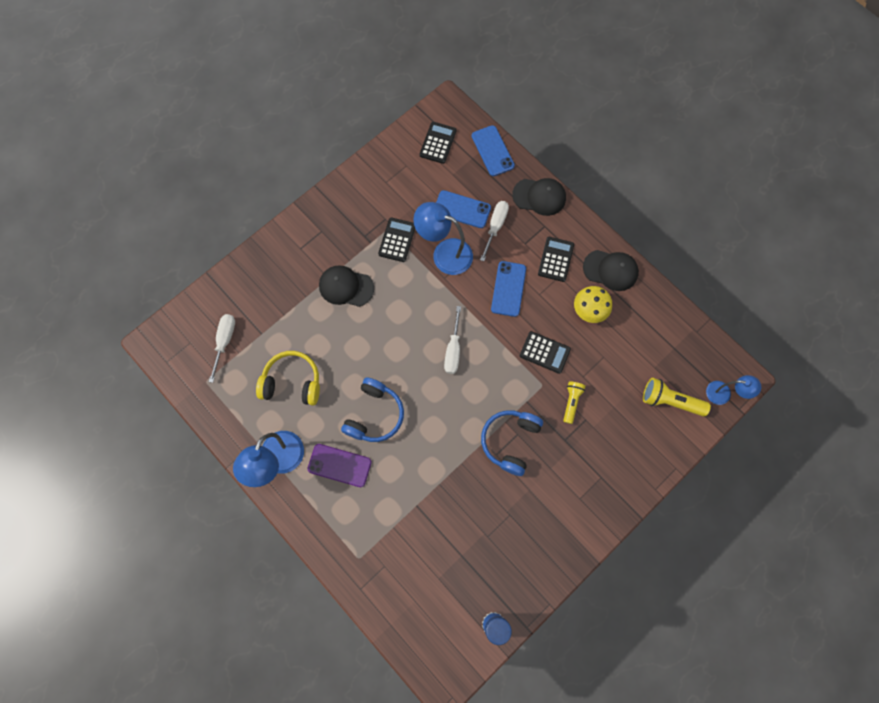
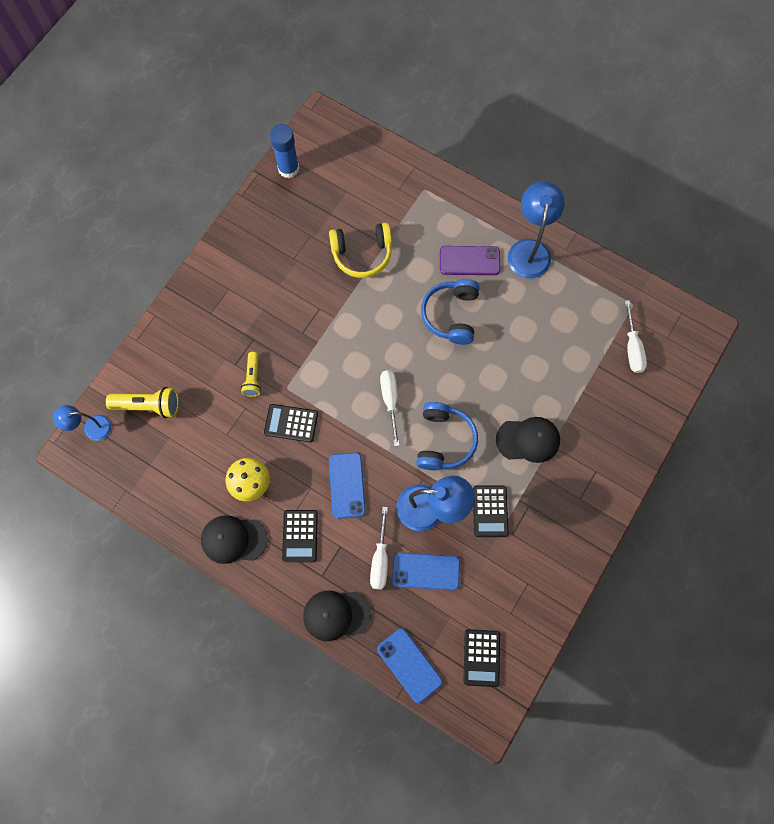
camera: 165 degrees right, 0 degrees up
(292, 382) = (546, 325): yellow headphones -> yellow headphones (362, 254)
(510, 441) = (308, 324): blue headphones -> blue headphones (444, 440)

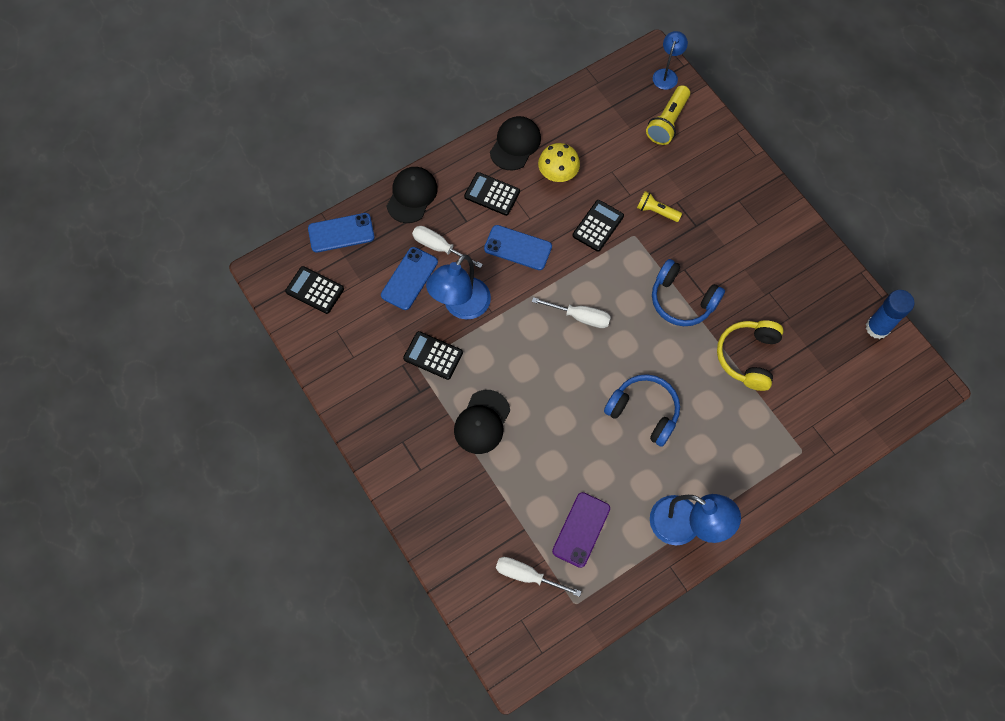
camera: 115 degrees right, 5 degrees down
(444, 440) = (519, 346): blue headphones -> blue headphones (682, 300)
(469, 261) = (697, 458): purple phone -> purple phone (581, 529)

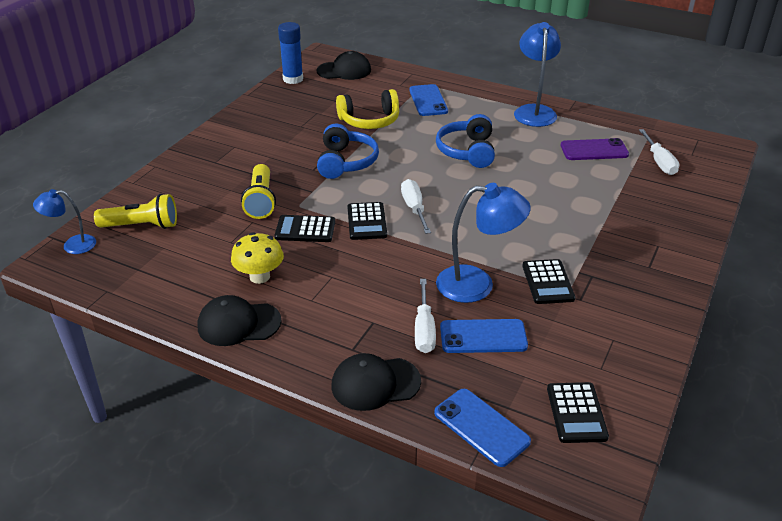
camera: 120 degrees left, 30 degrees down
(482, 422) = (574, 227): black cap -> black cap (344, 70)
(492, 194) = (322, 316): black calculator -> black calculator (367, 222)
(518, 248) = (374, 272): blue phone -> blue phone (428, 101)
(656, 211) = (261, 201): yellow flashlight -> yellow flashlight, size x1.53

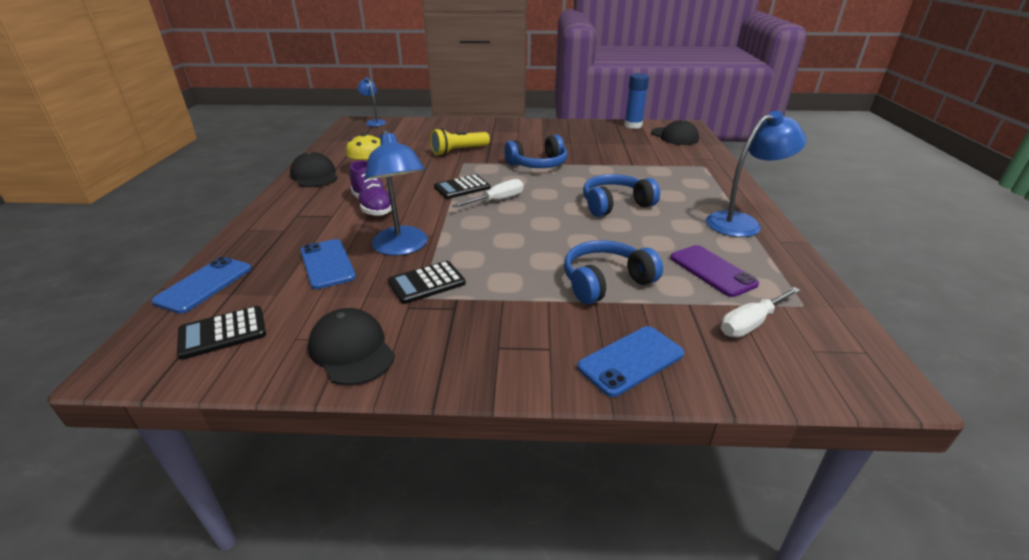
camera: 65 degrees right, 5 degrees down
(142, 226) = (404, 131): yellow flashlight -> none
(305, 229) = (434, 171): black calculator -> none
(369, 120) = (611, 159): yellow headphones -> none
(369, 289) = (373, 206): none -> purple shoe
(375, 383) = (257, 231): black cap -> black cap (352, 350)
(424, 329) = (329, 236): white screwdriver -> none
(428, 101) = (678, 173): blue phone -> blue phone (631, 360)
(588, 197) = (605, 282): none -> blue headphones

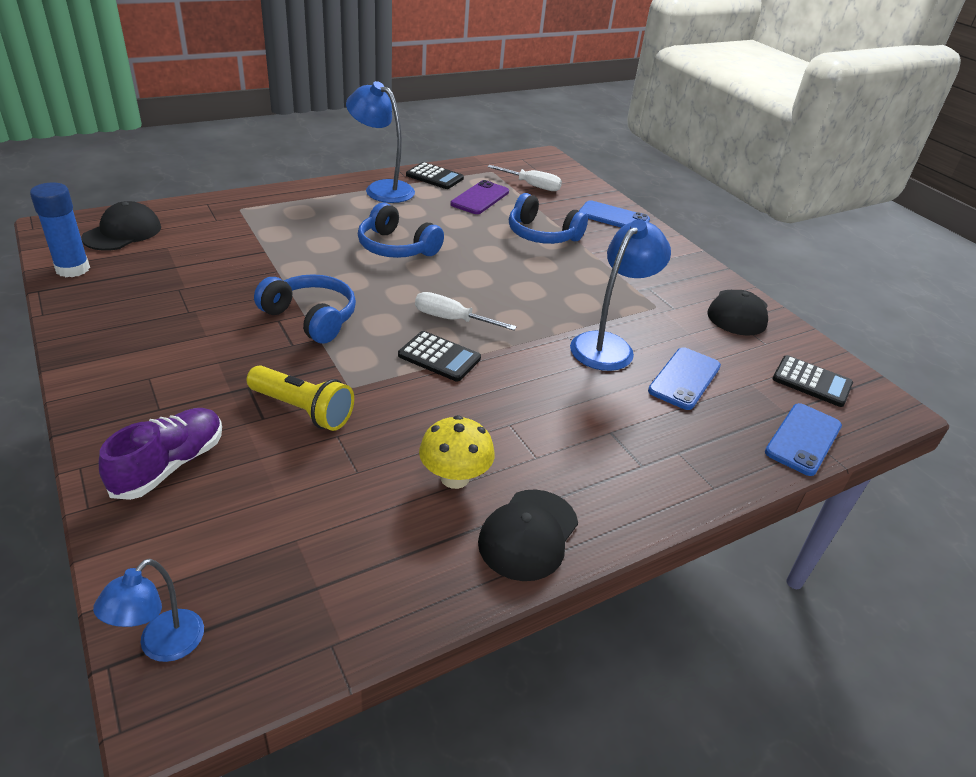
camera: 125 degrees left, 5 degrees up
(204, 285) = (803, 439): blue phone -> blue phone turned 45 degrees counterclockwise
(373, 206) = (555, 409): purple shoe -> purple shoe (170, 465)
(427, 283) = (638, 310): black calculator -> black calculator (434, 177)

